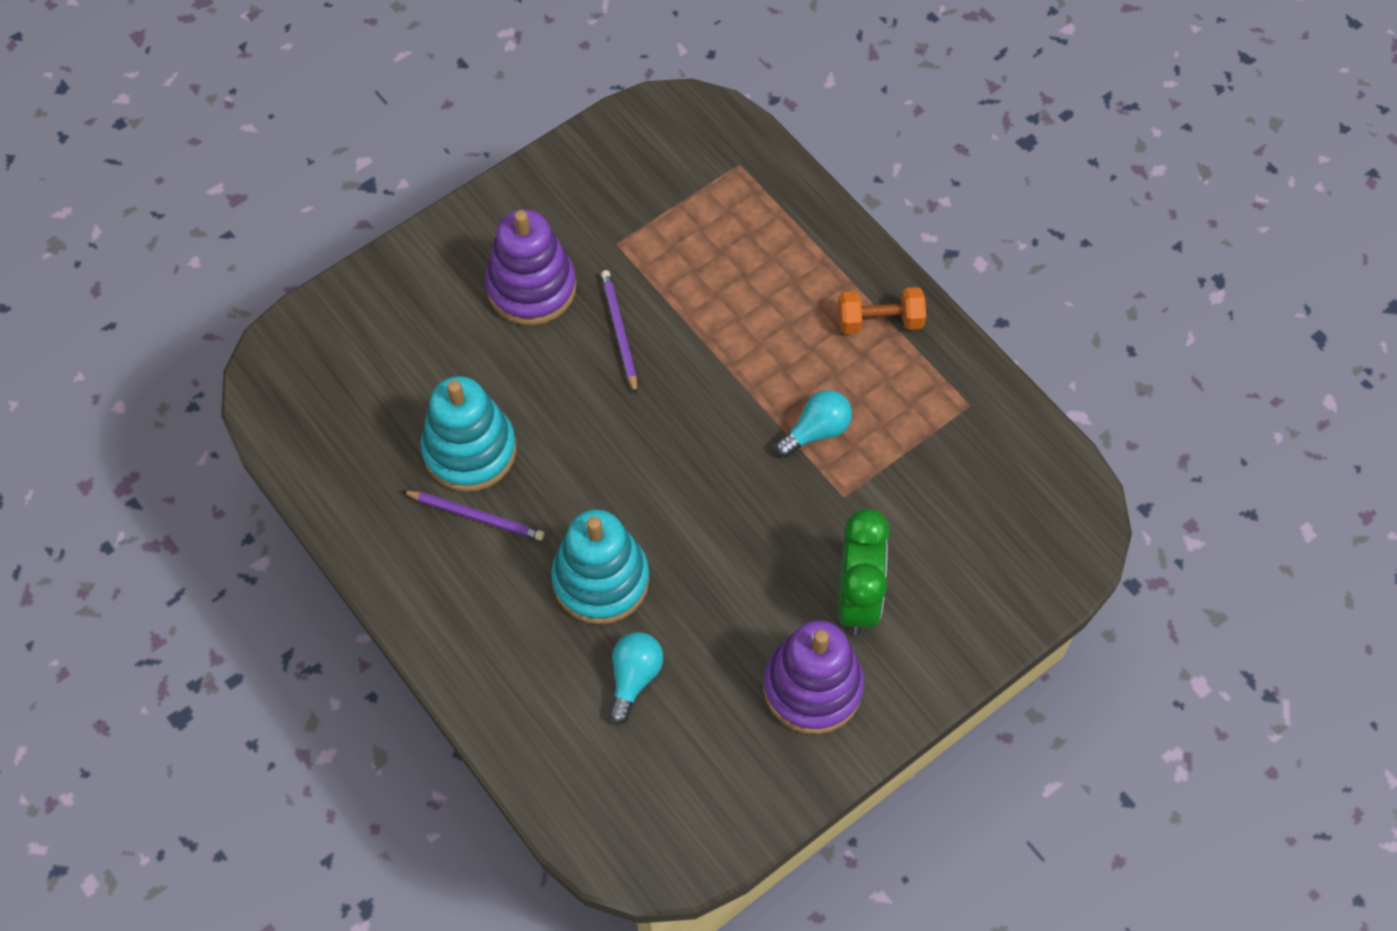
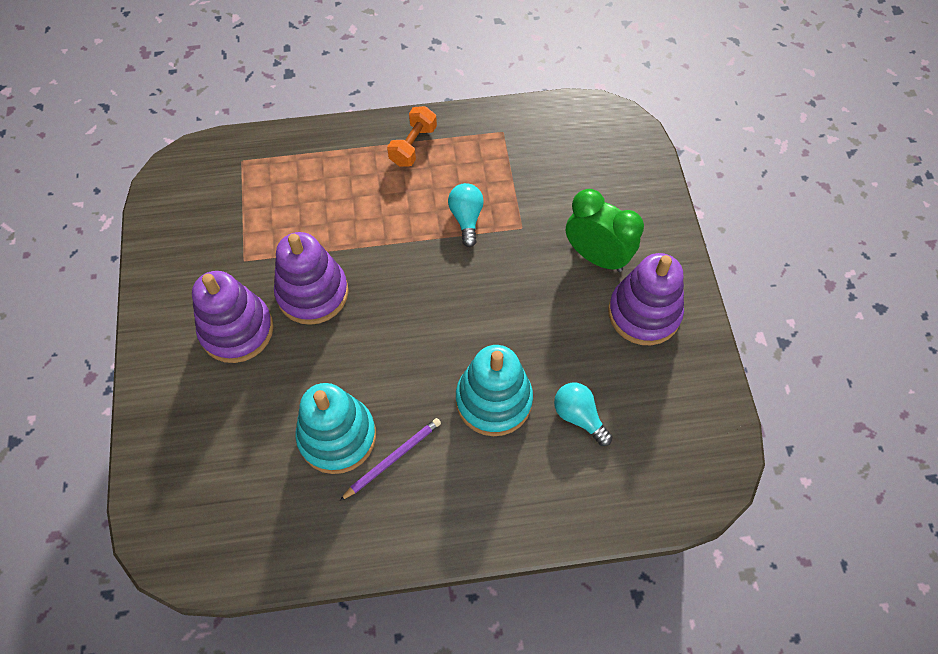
camera: 60 degrees left, 0 degrees up
(619, 331) = (312, 293): purple pencil -> purple stacking toy

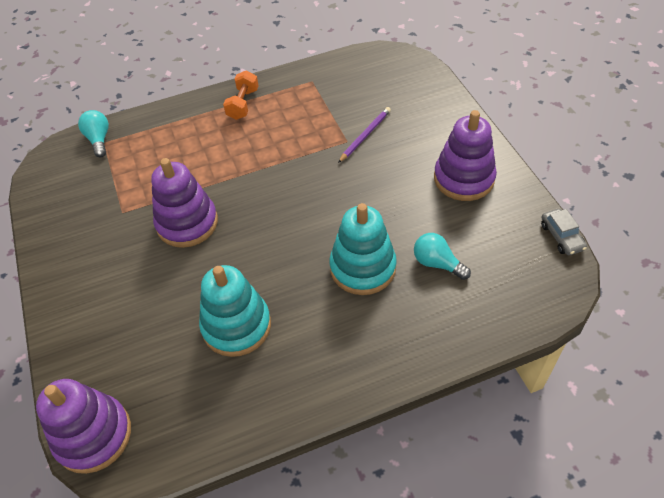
camera: 10 degrees left, 10 degrees down
(237, 330) = (128, 265): purple stacking toy -> purple stacking toy (93, 435)
(393, 458) = (290, 331): purple pencil -> purple pencil (365, 135)
(466, 218) = (300, 144): turquoise light bulb -> turquoise light bulb (99, 139)
(596, 257) = (413, 148): green clock -> none
(733, 419) = (561, 236): none -> grey car

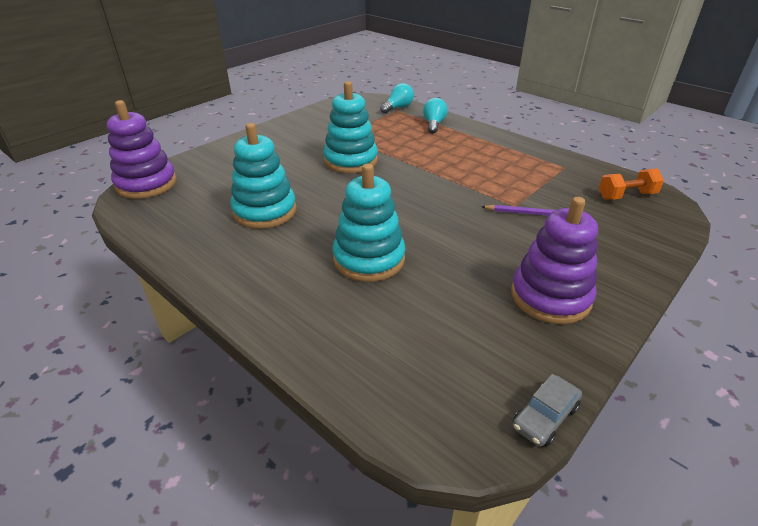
camera: 60 degrees right, 15 degrees down
(187, 223) = (350, 160): purple stacking toy -> turquoise stacking toy
(243, 104) = (496, 145): orange dumbbell -> orange dumbbell (626, 196)
(437, 263) = (411, 308): turquoise light bulb -> turquoise light bulb (434, 124)

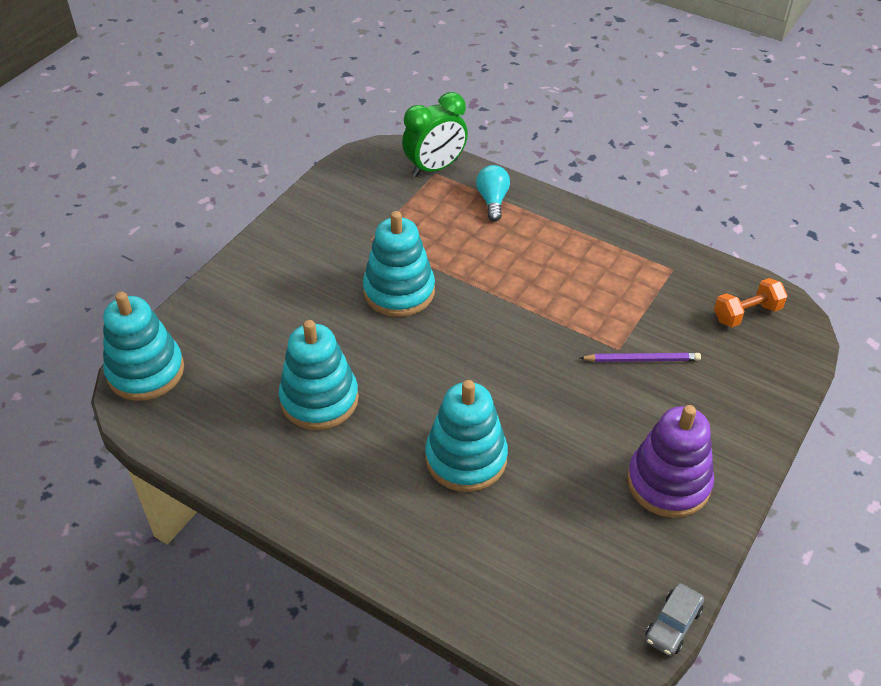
camera: 10 degrees left, 10 degrees up
(146, 184) = (146, 371): purple stacking toy -> turquoise stacking toy
(398, 108) = (435, 168): turquoise light bulb -> green clock

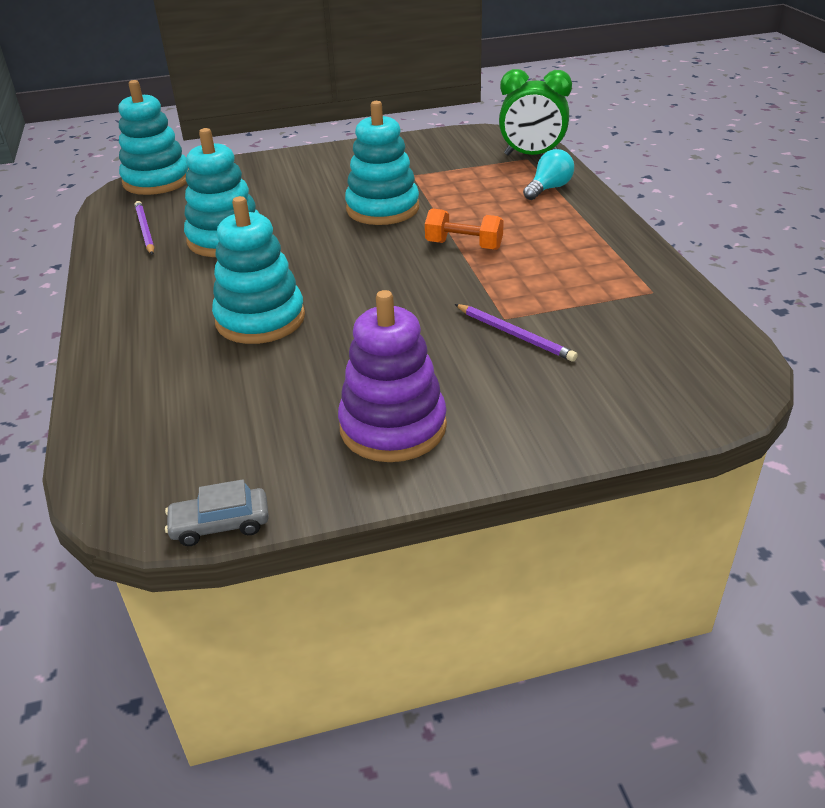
camera: 45 degrees right, 10 degrees down
(231, 434) = (145, 230): none -> purple pencil
(747, 313) = (685, 355): orange dumbbell -> orange dumbbell (464, 245)

